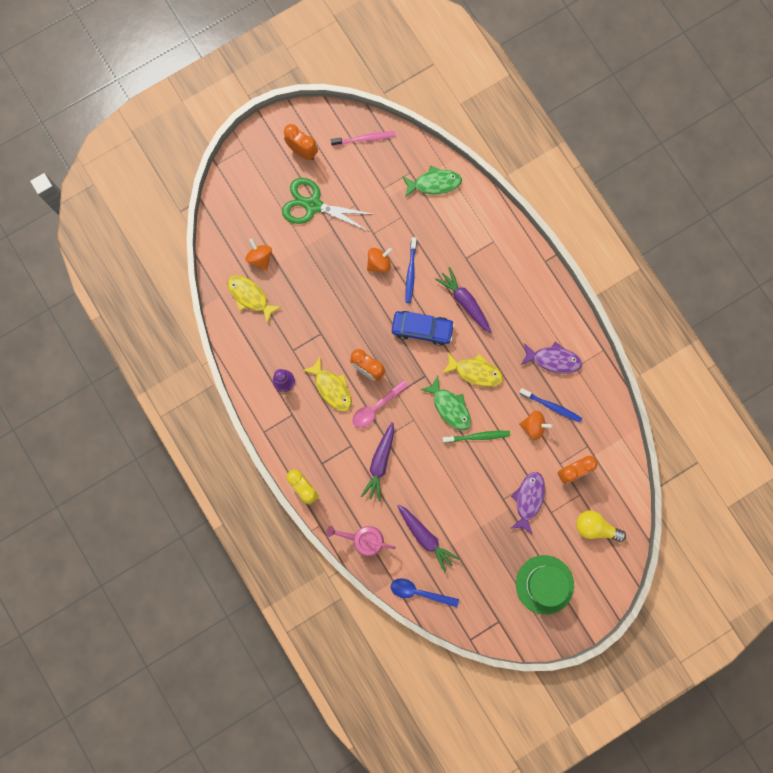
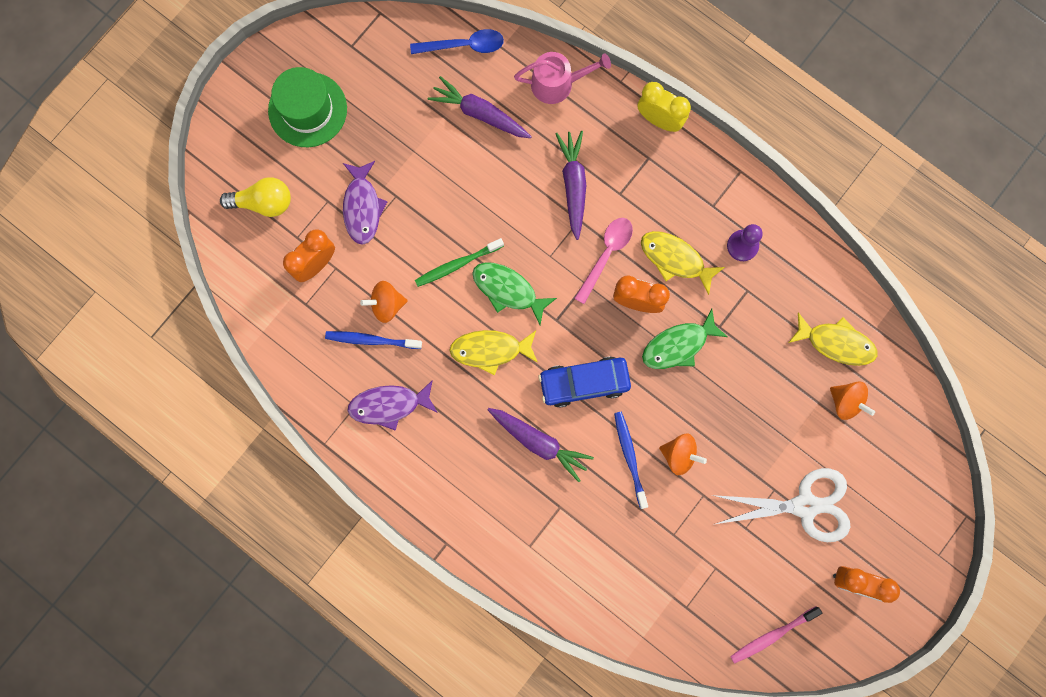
camera: 160 degrees right, 0 degrees up
(313, 205) = (805, 505): green scissors -> white scissors
(379, 263) = (679, 455): orange spinning top -> orange spinning top turned 105 degrees counterclockwise
(434, 183) = (645, 603): green fish -> green fish (678, 345)

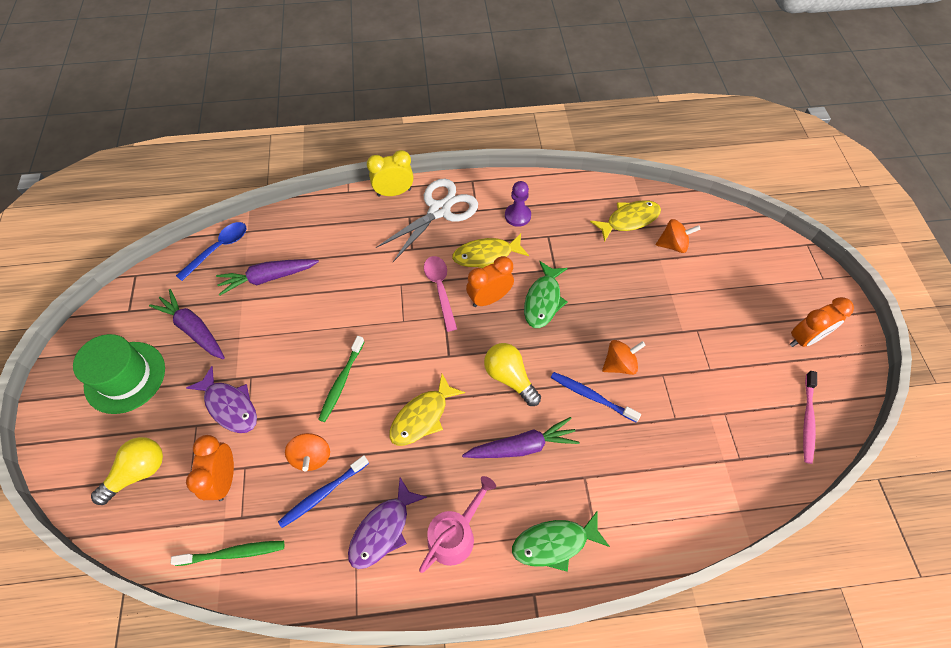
camera: 45 degrees left, 20 degrees down
(281, 325) = (233, 553): none -> green toothbrush
(387, 305) = (312, 456): orange spinning top -> orange spinning top turned 45 degrees counterclockwise
(508, 290) = (395, 366): green fish -> green fish (554, 543)
(557, 83) = (307, 222): pink watering can -> pink watering can (455, 534)
(573, 185) = (376, 268): purple carrot -> purple carrot (193, 329)
(584, 382) = (509, 377): blue car -> yellow light bulb
(805, 505) = (724, 322): white scissors -> white scissors (439, 210)

